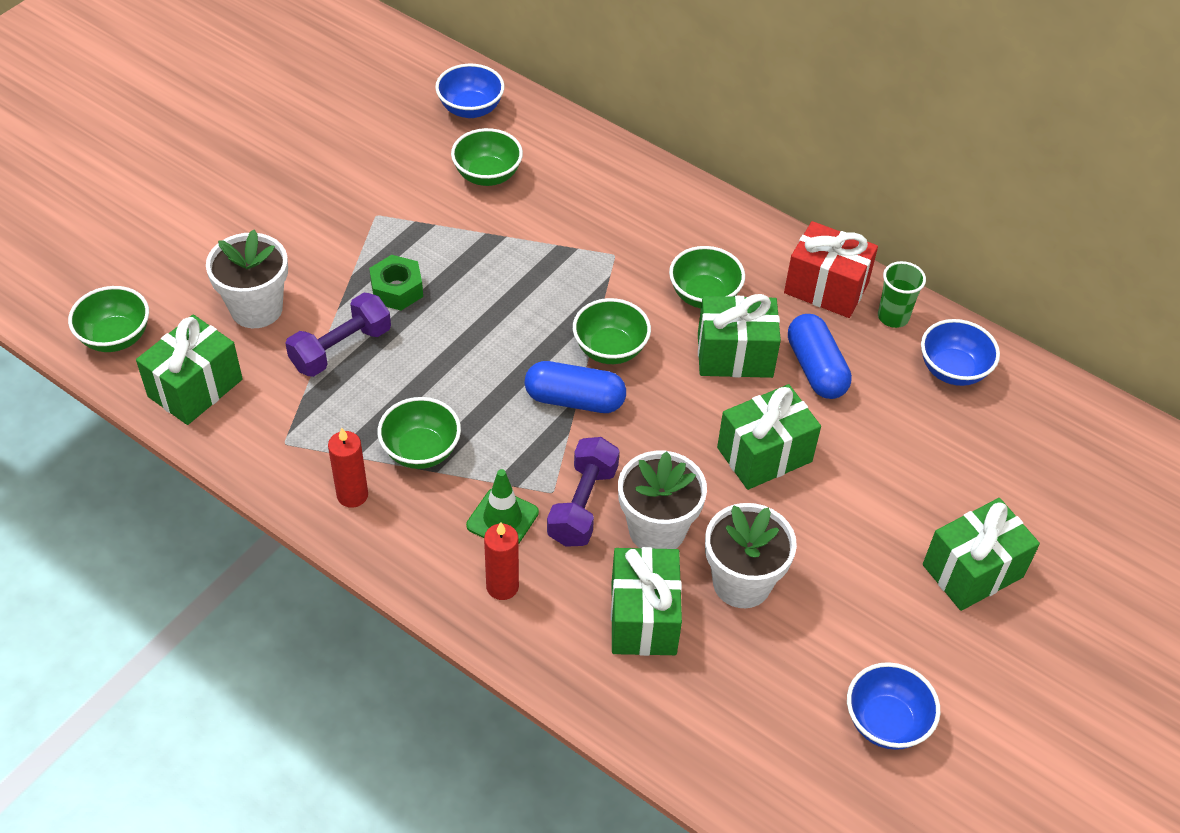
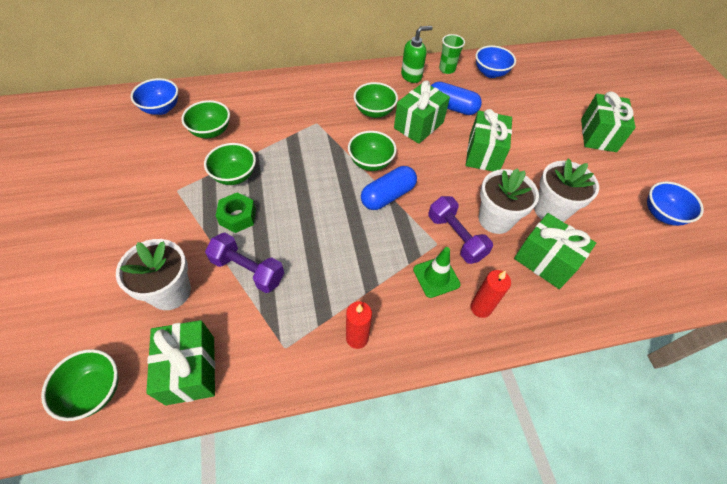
camera: 50 degrees left, 5 degrees up
(341, 348) = (248, 270): purple dumbbell -> purple dumbbell turned 60 degrees counterclockwise
(421, 451) = (357, 282): green bowl -> green bowl (234, 175)
(826, 288) = (411, 76): red gift -> green soap dispenser

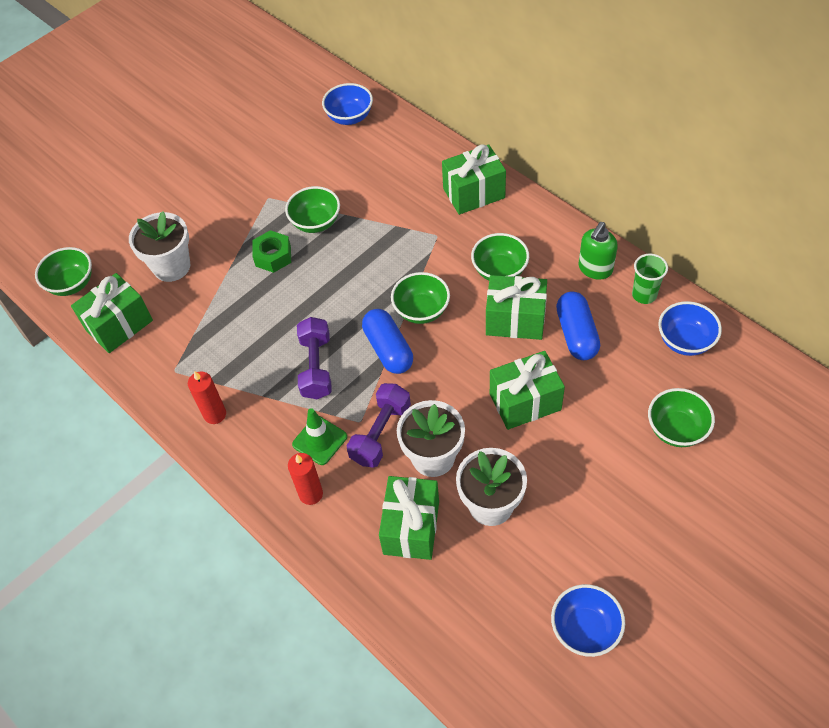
camera: 65 degrees right, 0 degrees up
(211, 131) = (353, 169): green bowl -> green bowl (676, 429)
(248, 270) = (226, 300): purple dumbbell -> purple dumbbell (316, 367)
(388, 196) = (388, 349): blue capsule -> blue capsule turned 45 degrees clockwise
(411, 76) = (595, 269): green soap dispenser -> green soap dispenser turned 90 degrees clockwise
(598, 135) = (674, 509): green gift -> green gift (474, 193)

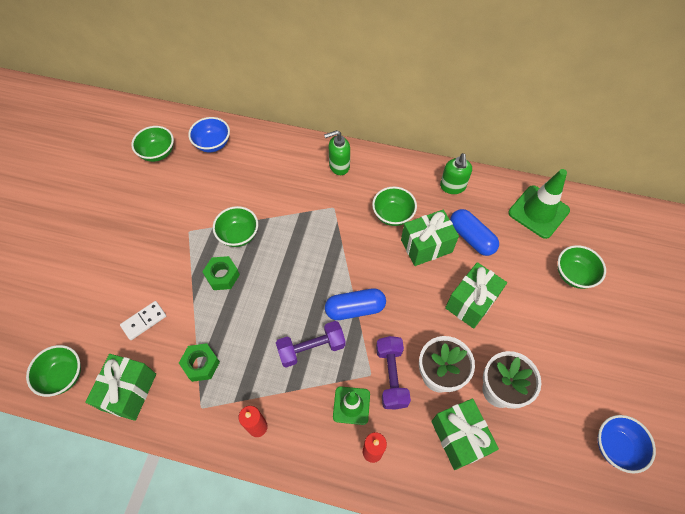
camera: 35 degrees left, 5 degrees up
(171, 266) = (144, 321): white flower pot -> white domino
(199, 331) = (201, 364): none -> green nut
(316, 367) = (311, 348): purple dumbbell -> purple dumbbell turned 75 degrees counterclockwise
(388, 349) = (355, 309): blue capsule -> blue capsule turned 45 degrees counterclockwise
(421, 310) = (359, 268): green bowl -> green bowl (158, 153)
(474, 193) = (339, 166): green gift -> green soap dispenser
(644, 295) = (494, 191): green cup -> none
(685, 341) = (538, 212): blue bowl -> green traffic cone

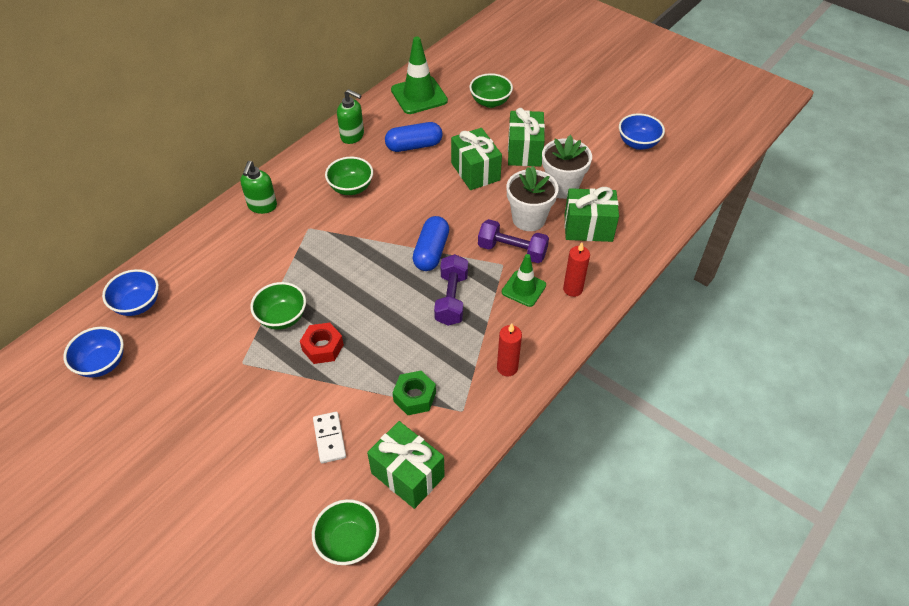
camera: 65 degrees left, 10 degrees down
(158, 153) = (102, 363): green bowl -> blue bowl
(222, 276) = (323, 347): green nut -> red nut
(426, 246) = (401, 178): green gift -> green gift (524, 151)

